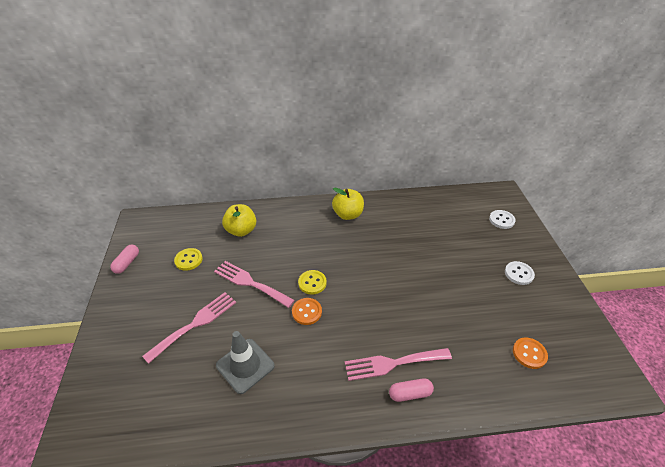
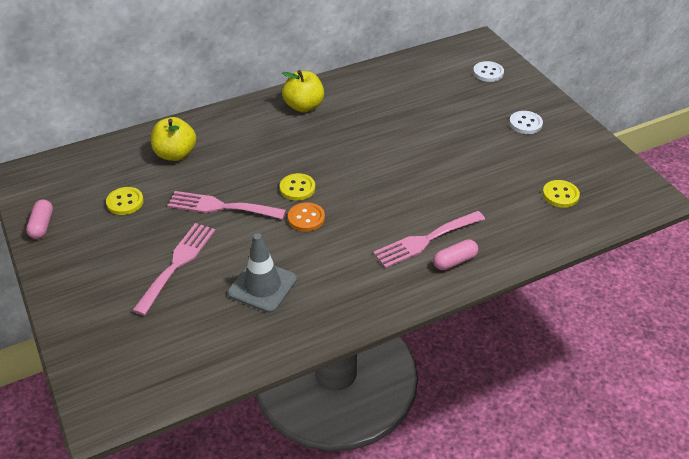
camera: 20 degrees left, 0 degrees up
(529, 353) = (560, 195): orange button -> yellow button

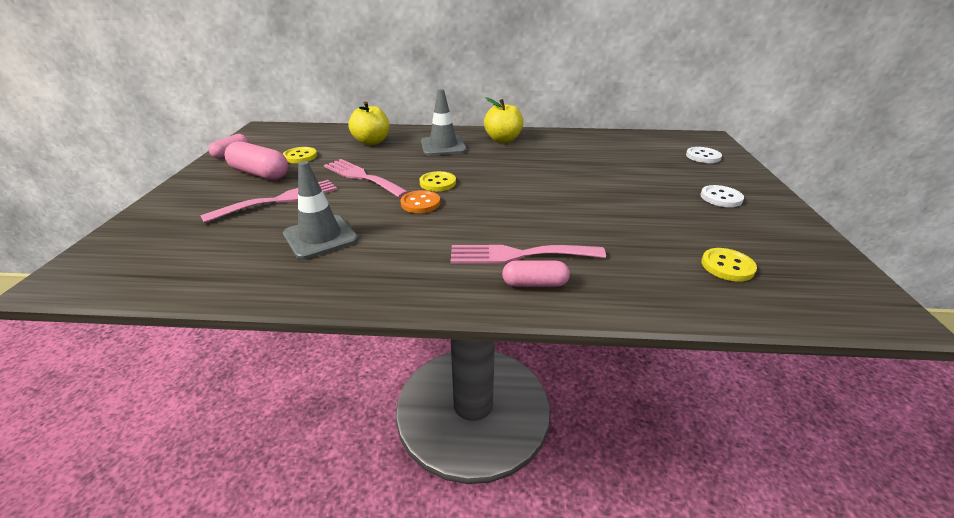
camera: 30 degrees right, 10 degrees down
(114, 240) = (260, 174): none -> pink capsule
(255, 136) = (443, 146): none -> grey traffic cone

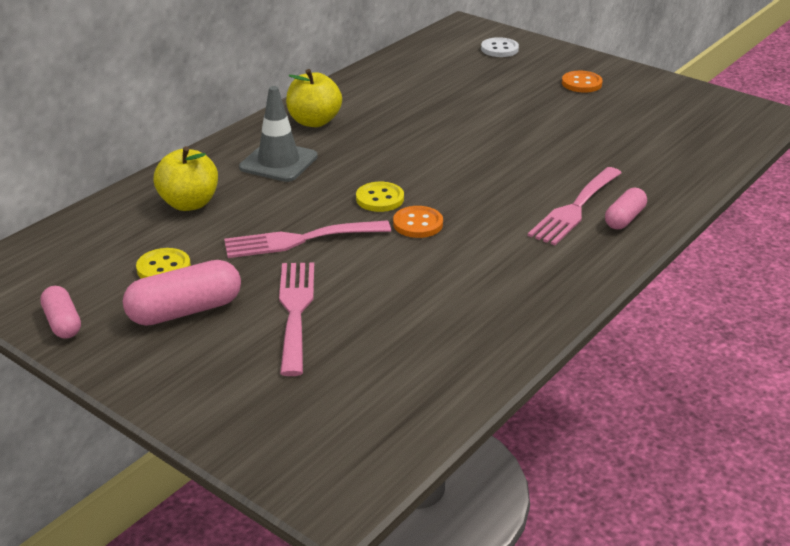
camera: 55 degrees left, 0 degrees up
(320, 237) = (426, 302): grey traffic cone -> none
(721, 198) = (581, 83): white button -> orange button
(727, 266) = (676, 134): yellow button -> none

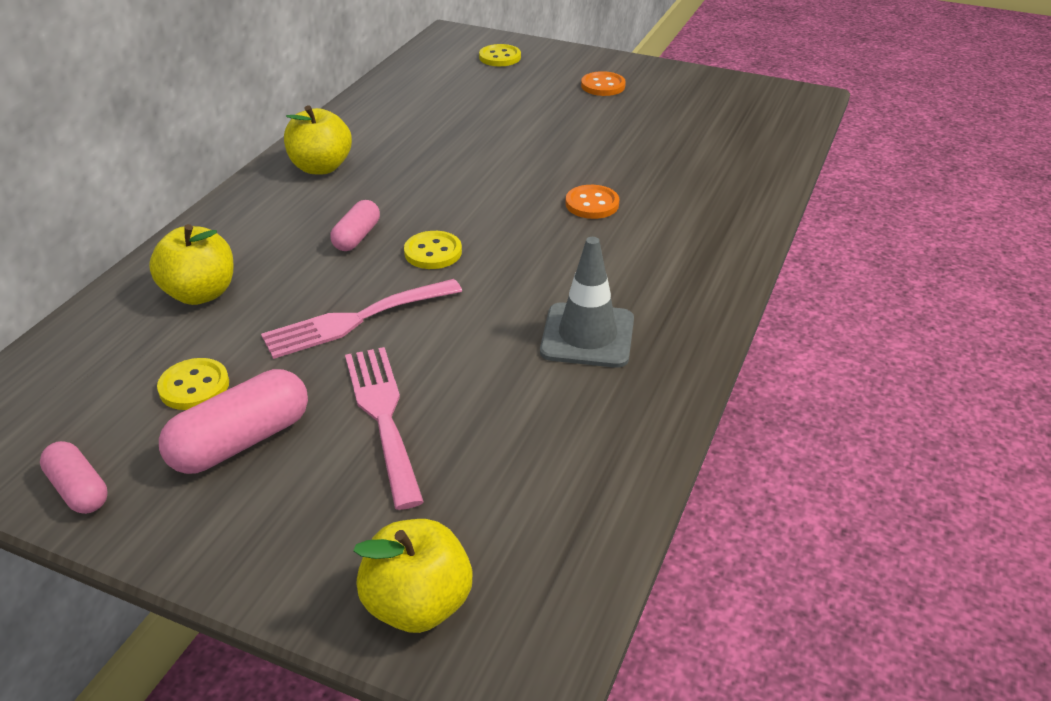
camera: 15 degrees left, 5 degrees up
(274, 439) = (418, 604): none -> yellow apple
(278, 162) = (295, 224): grey traffic cone -> grey traffic cone (587, 336)
(418, 224) = (489, 277): orange button -> orange button (592, 204)
(499, 49) = (500, 57): white button -> yellow button
(575, 209) = (656, 232): pink fork -> none
(624, 218) = (714, 235): pink capsule -> pink capsule (357, 237)

